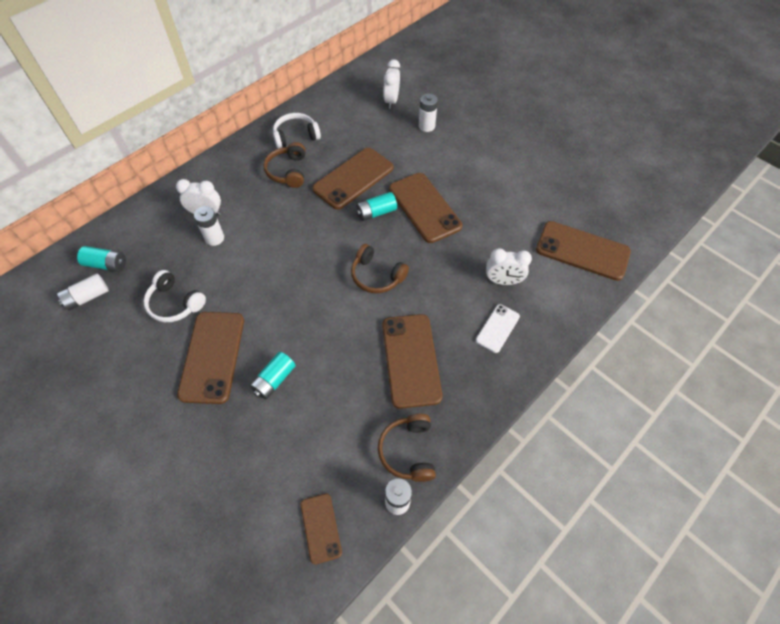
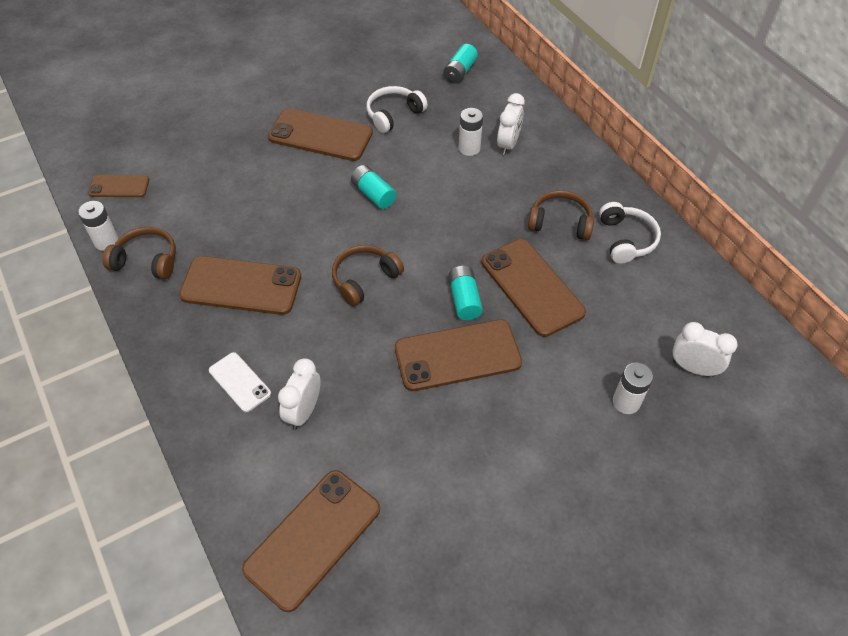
camera: 105 degrees right, 5 degrees down
(87, 297) = (424, 60): white battery -> none
(274, 380) = (274, 175): turquoise battery -> turquoise battery (373, 194)

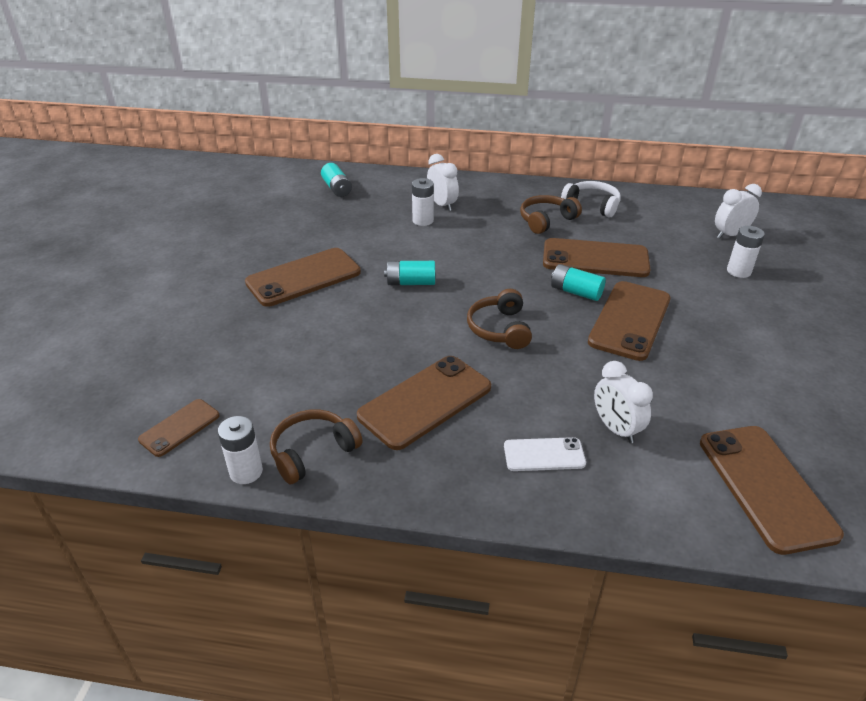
camera: 50 degrees left, 15 degrees down
(393, 114) = (336, 234): white headphones -> none

